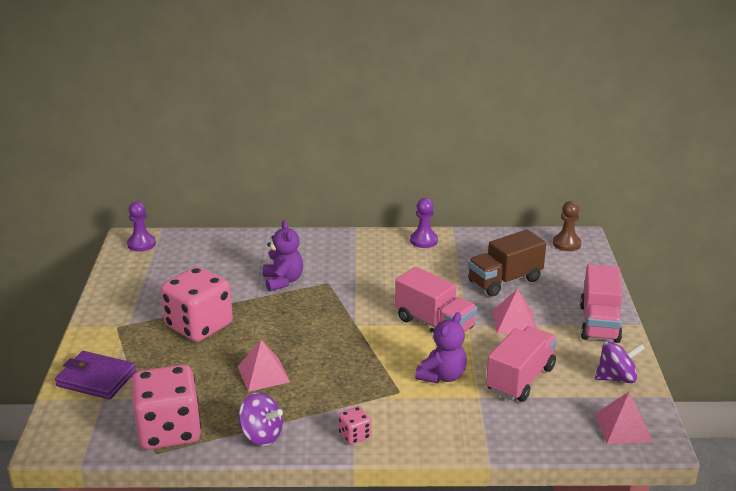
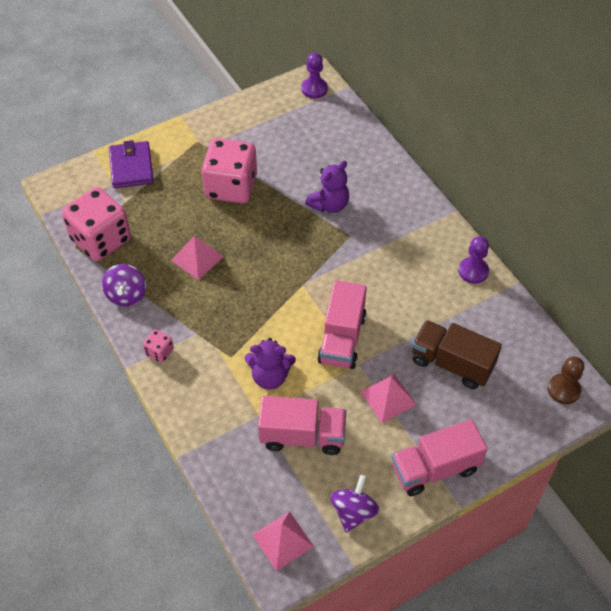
camera: 60 degrees right, 25 degrees up
(616, 378) = (353, 512): purple spinning top -> purple spinning top turned 120 degrees counterclockwise

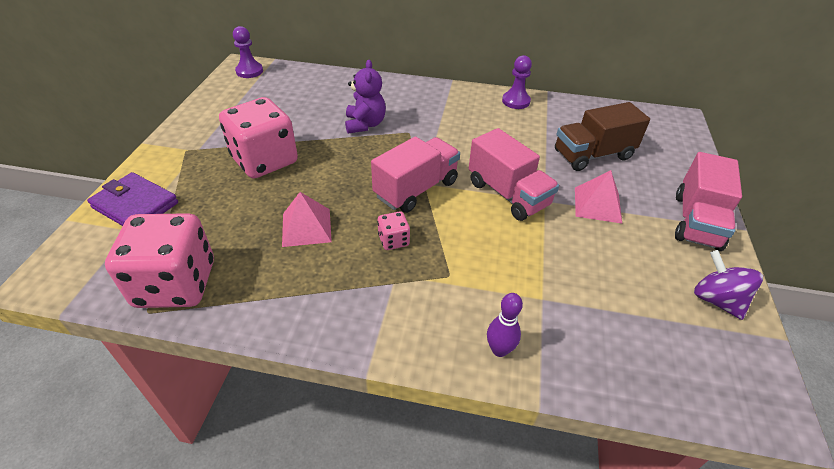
camera: 50 degrees left, 10 degrees down
(126, 295) = (273, 309): purple spinning top -> none
(159, 352) = (380, 329): pink dice -> pink dice (393, 240)
(198, 416) = (499, 350): none -> purple bowling pin
(270, 376) = (503, 262): purple teddy bear -> none
(283, 540) = (725, 379): pink pyramid -> none
(302, 436) = (595, 282): pink truck -> pink truck (416, 189)
(563, 390) = (663, 123): brown pawn -> none

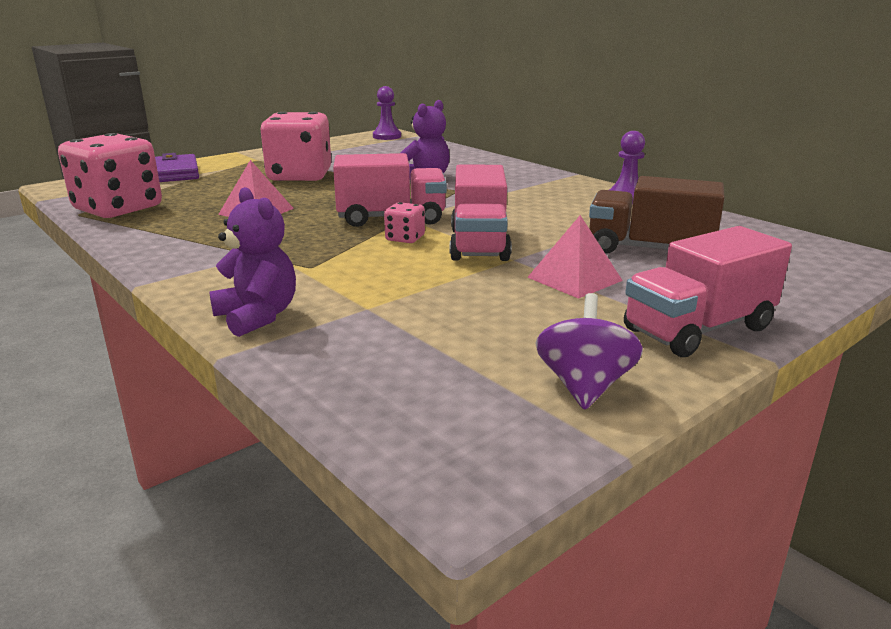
camera: 40 degrees right, 20 degrees down
(393, 240) = (307, 236): pink dice -> pink dice (405, 238)
(499, 350) = (257, 316): purple bowling pin -> purple teddy bear

